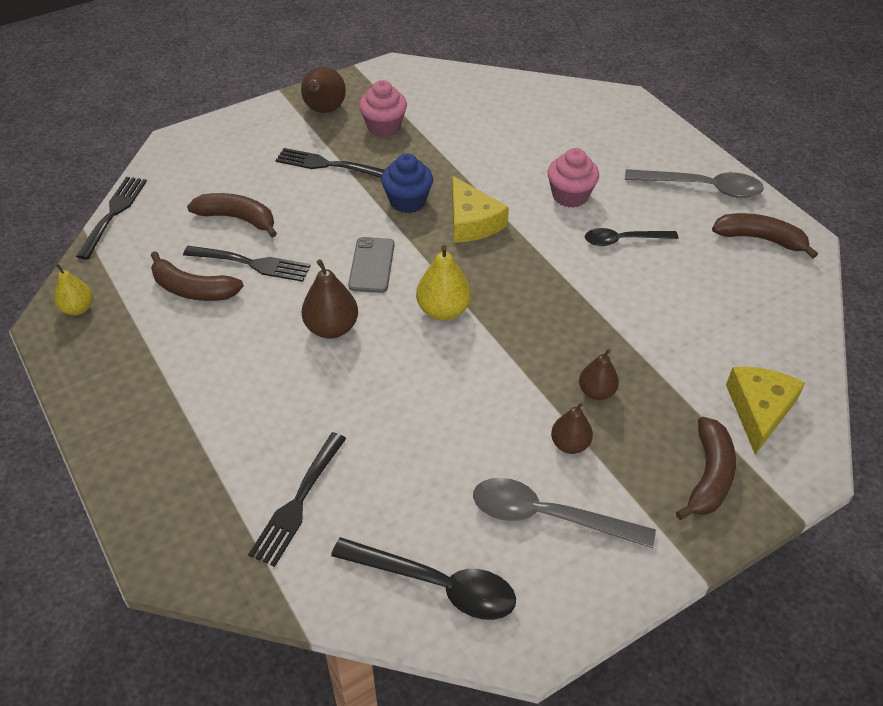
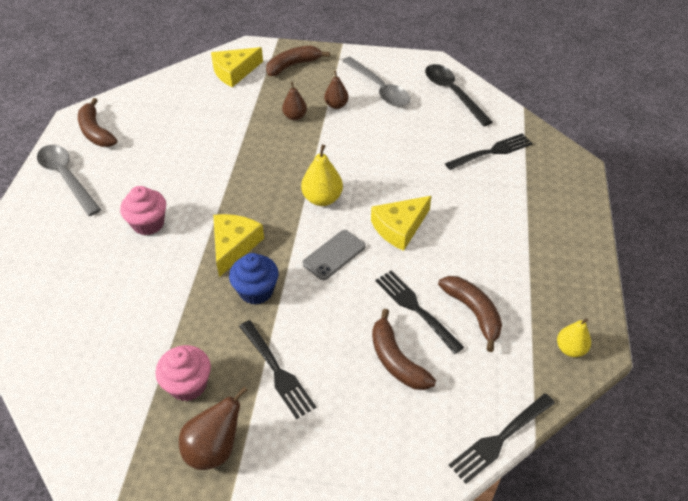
camera: 140 degrees left, 0 degrees up
(332, 328) = (400, 227): brown pear -> yellow cheese
(623, 240) = (165, 176): black spoon -> none

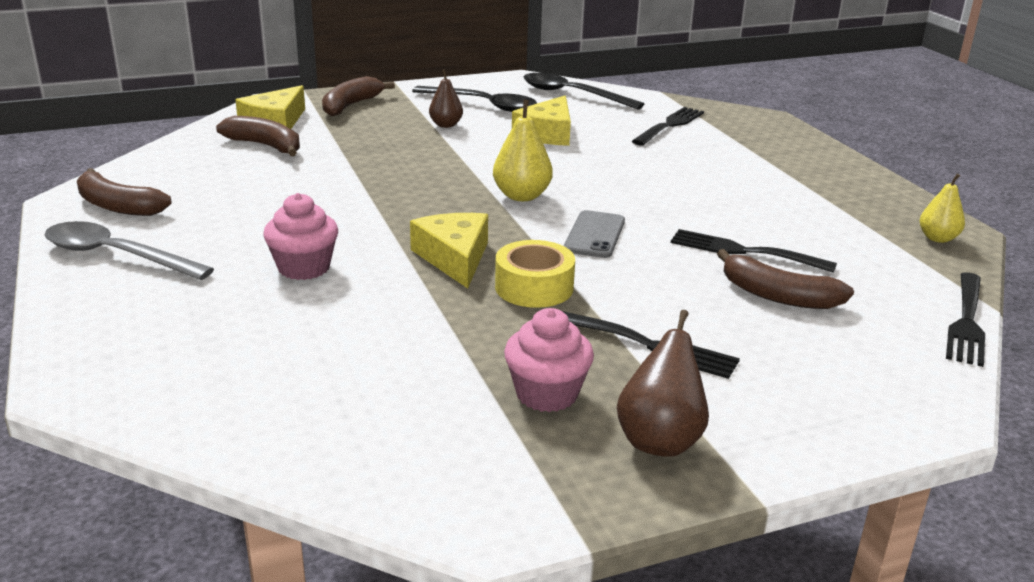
camera: 30 degrees left, 20 degrees down
(256, 291) = (534, 287): blue cupcake -> yellow tape
(295, 116) = (403, 142): brown pear -> none
(379, 88) = (483, 105): grey spoon -> black spoon
(400, 227) = (643, 197): yellow cheese -> yellow cheese (547, 133)
(473, 313) = (809, 239): brown banana -> brown banana (265, 146)

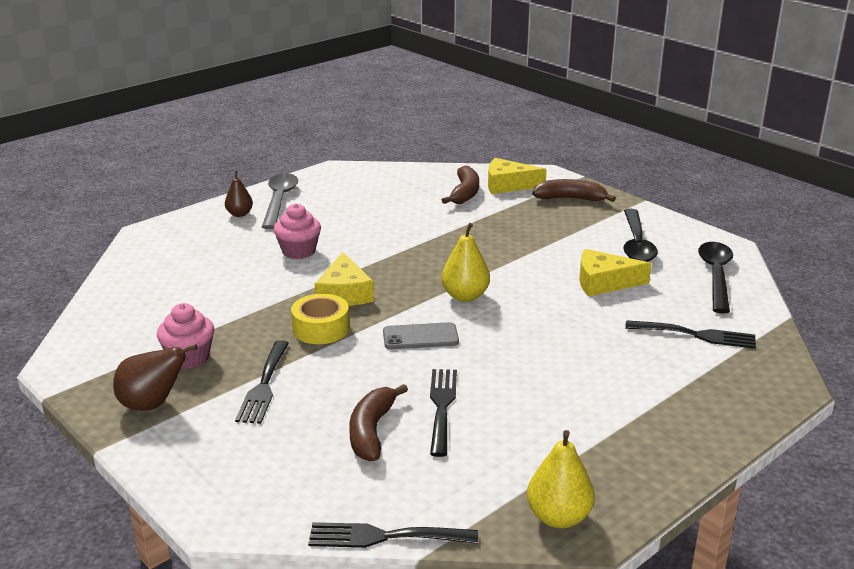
camera: 70 degrees right, 0 degrees up
(117, 206) = (339, 182): brown banana -> none
(446, 125) = (573, 240): brown pear -> brown pear (239, 214)
(454, 258) = (344, 293): yellow cheese -> yellow cheese turned 120 degrees clockwise
(937, 238) = (558, 517): yellow pear -> yellow pear, size x1.50

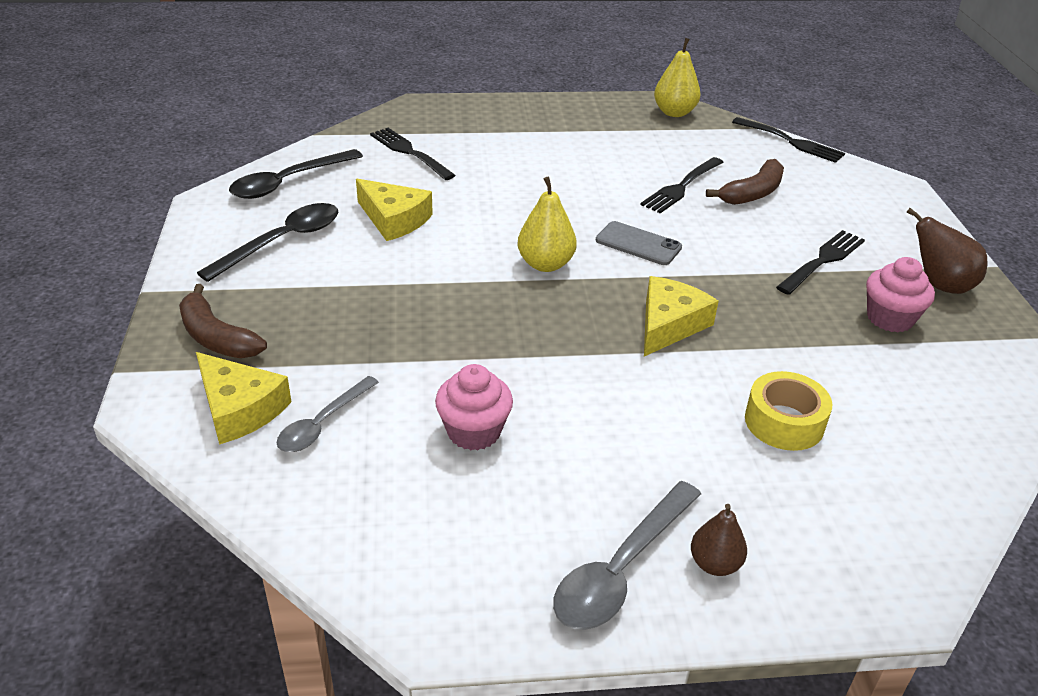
camera: 145 degrees left, 10 degrees up
(298, 251) = (675, 419): pink cupcake -> pink cupcake (474, 431)
(321, 328) = (729, 293): yellow tape -> yellow tape (784, 422)
(464, 193) = (323, 423): brown banana -> grey spoon

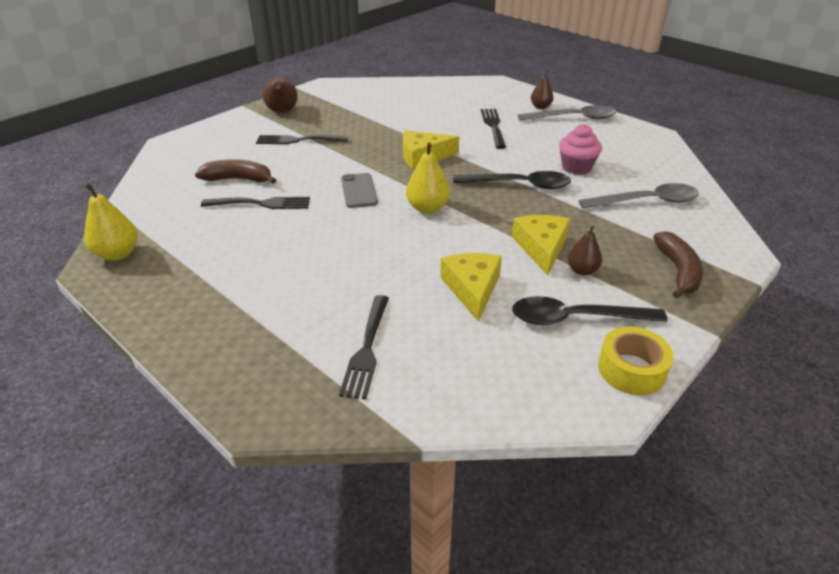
camera: 130 degrees left, 0 degrees up
(239, 408) = (687, 227): yellow cheese -> yellow cheese (541, 247)
(288, 182) = (512, 382): black spoon -> black spoon (519, 185)
(316, 285) = (582, 270): none -> brown pear
(323, 423) = (646, 201): grey spoon -> grey spoon, size x1.51
(784, 422) = (447, 116): yellow tape -> yellow tape (631, 369)
(791, 141) = (130, 190): black fork -> black fork (493, 126)
(890, 318) = (332, 115): pink cupcake -> none

